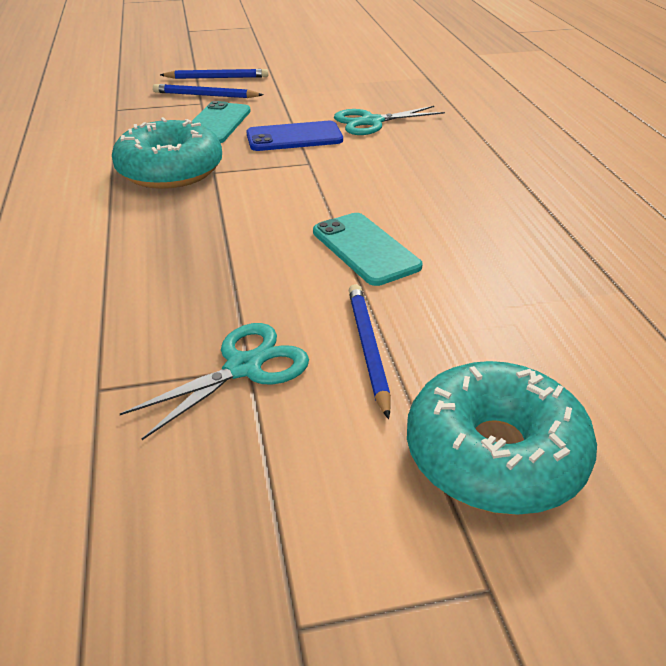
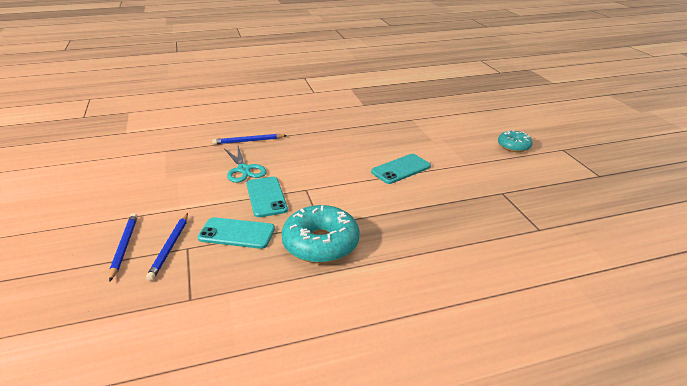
camera: 95 degrees left, 5 degrees down
(243, 367) = (502, 194): turquoise scissors -> none
(294, 137) = (266, 197): blue phone -> turquoise phone
(368, 349) = (475, 167): blue pencil -> blue pencil (248, 141)
(495, 455) = (513, 146): turquoise donut -> turquoise donut, size x0.58

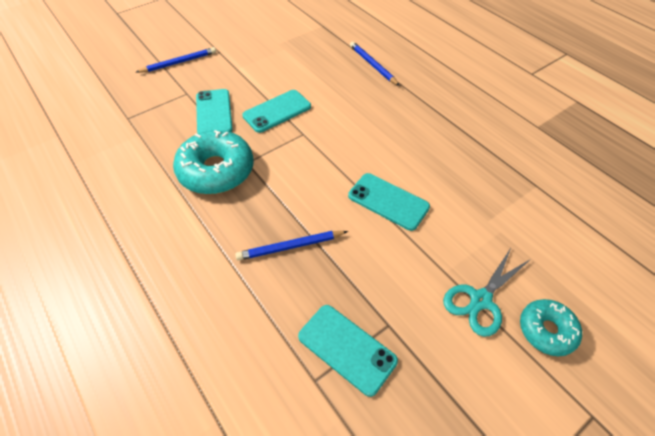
camera: 70 degrees right, 20 degrees up
(170, 247) = (184, 84): blue pencil -> blue pencil (290, 247)
(244, 170) = (316, 81): turquoise scissors -> turquoise scissors (480, 300)
(517, 212) = (346, 349): none -> turquoise phone

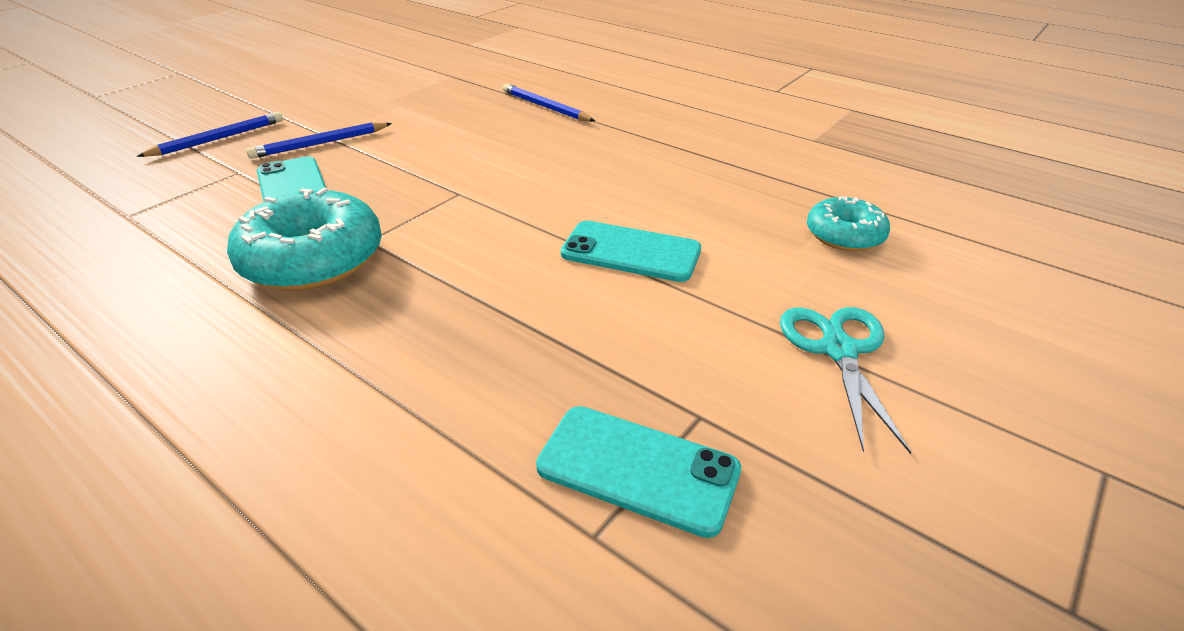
camera: 15 degrees left, 15 degrees down
(277, 111) = (406, 173): turquoise phone -> none
(290, 247) = (480, 339): blue pencil -> blue pencil (320, 144)
(480, 300) = (838, 350): turquoise scissors -> turquoise scissors turned 150 degrees clockwise
(546, 330) = (962, 369): turquoise donut -> turquoise donut (844, 235)

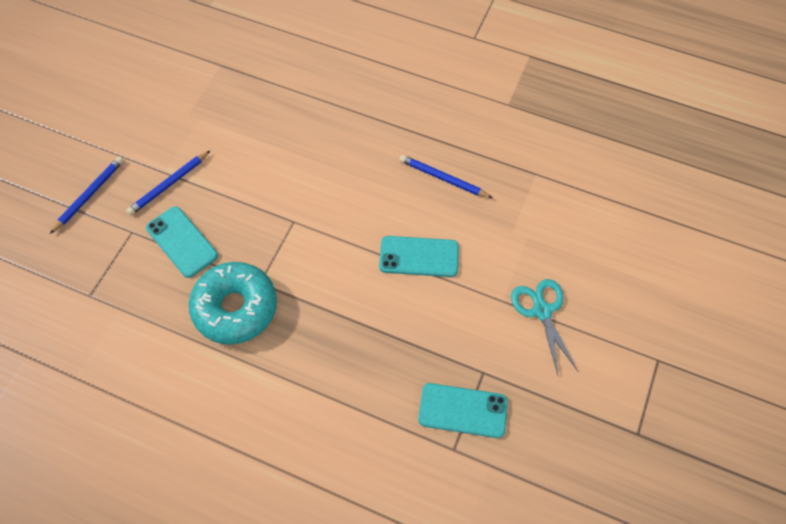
camera: 15 degrees left, 25 degrees up
(545, 107) = (311, 99): blue pencil -> blue pencil (443, 178)
(844, 235) = (537, 211): turquoise donut -> none

